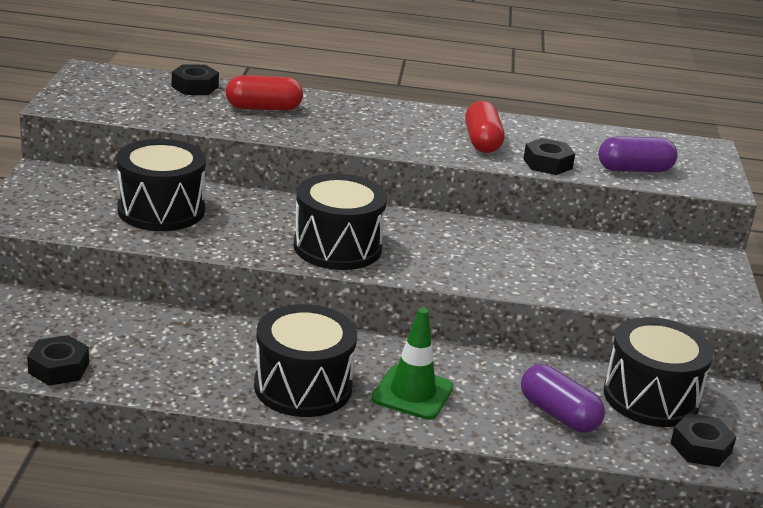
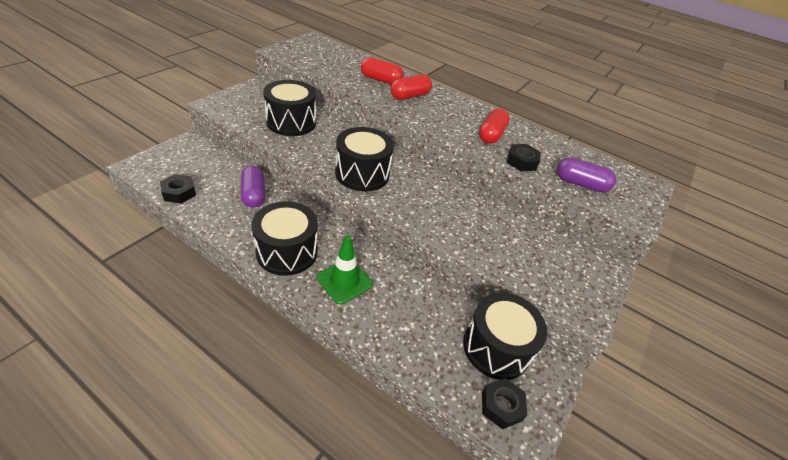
camera: 25 degrees right, 15 degrees up
(195, 87) = (357, 59): black nut -> none
(327, 120) = (410, 96): none -> red capsule
(558, 414) = (422, 334): purple capsule -> purple capsule (254, 195)

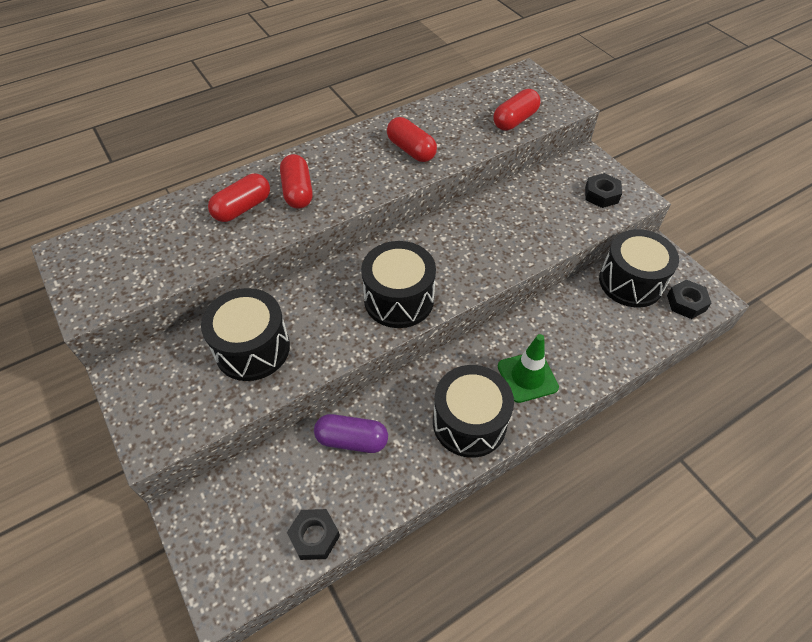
camera: 60 degrees left, 10 degrees up
(521, 162) = (467, 147): black nut -> black nut (601, 195)
(580, 184) = (515, 120): purple capsule -> red capsule

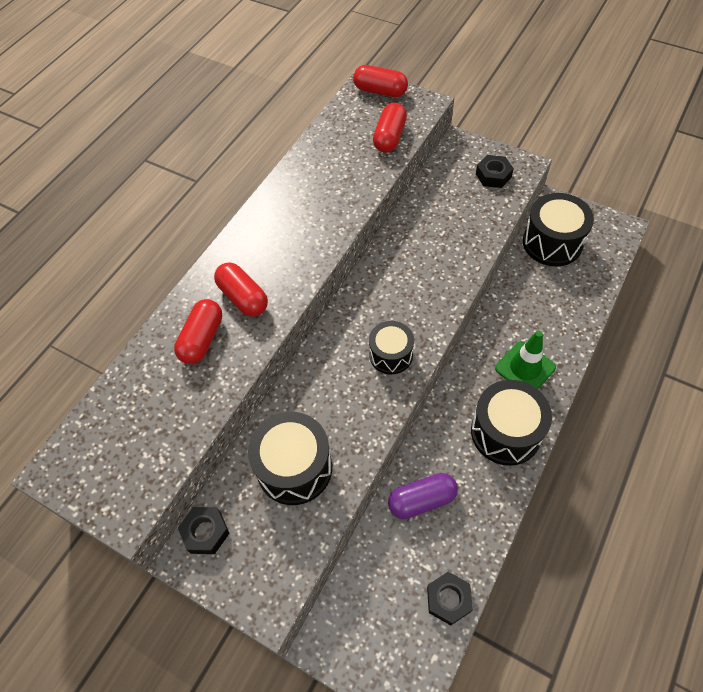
camera: 25 degrees left, 5 degrees up
(399, 299) = (391, 355): black drum -> black drum, size x0.63
(411, 150) = (318, 207): red capsule -> red capsule (380, 91)
(686, 303) = (604, 241): black nut -> black nut (205, 532)

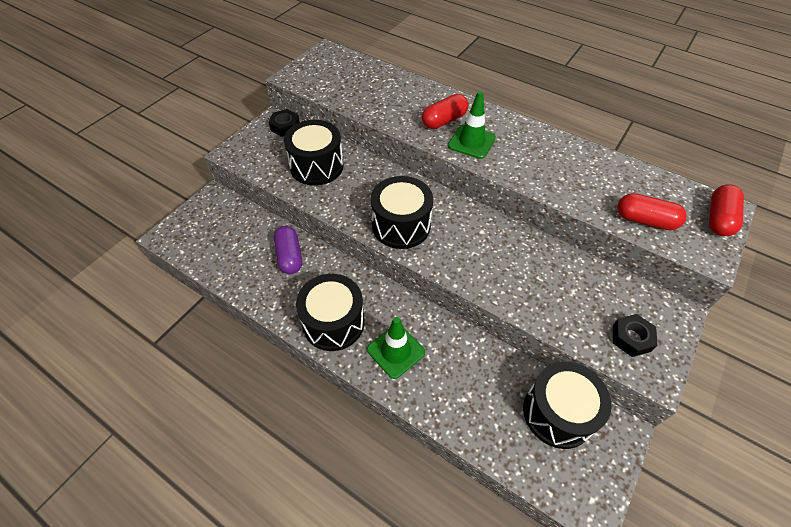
camera: 90 degrees right, 5 degrees down
(202, 339) = (409, 102): red capsule -> none
(284, 268) = (471, 142): none -> green traffic cone
(391, 355) = (401, 225): black drum -> black drum, size x1.59
(448, 599) = (214, 264): black nut -> none

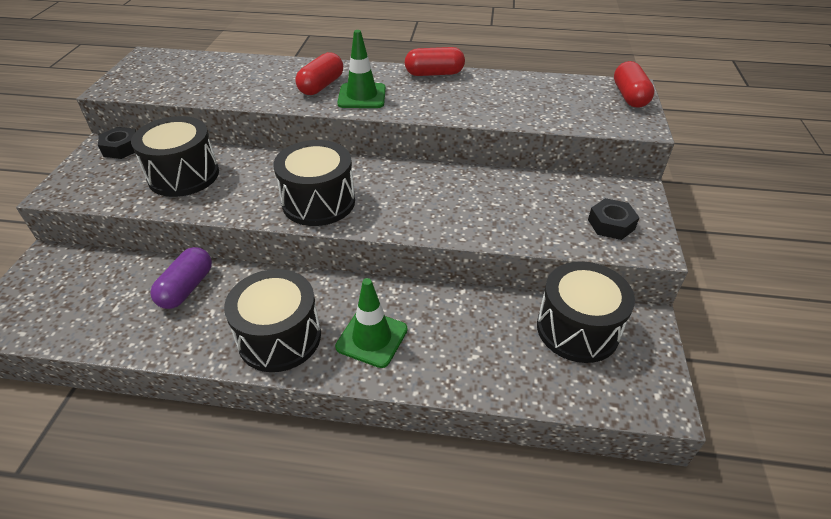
camera: 25 degrees left, 10 degrees down
(289, 256) = (186, 288): purple capsule -> purple capsule turned 60 degrees clockwise
(645, 220) = (569, 114): red capsule -> red capsule (434, 74)

